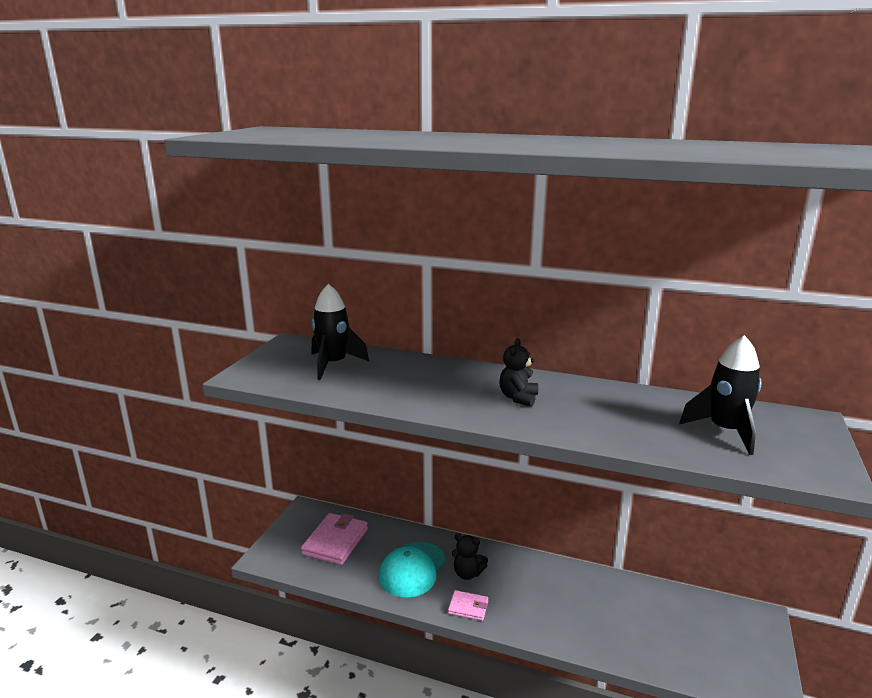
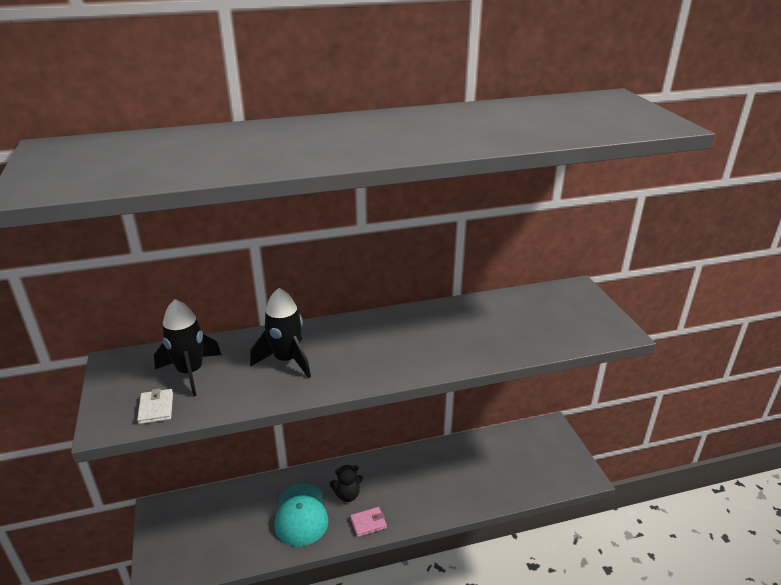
camera: 35 degrees left, 10 degrees up
(283, 378) = (156, 408): none -> white wallet
(335, 541) = (213, 525): pink wallet -> none
(518, 398) = (384, 345): black teddy bear -> none
(725, 431) = (540, 319): black rocket -> black rocket (287, 360)

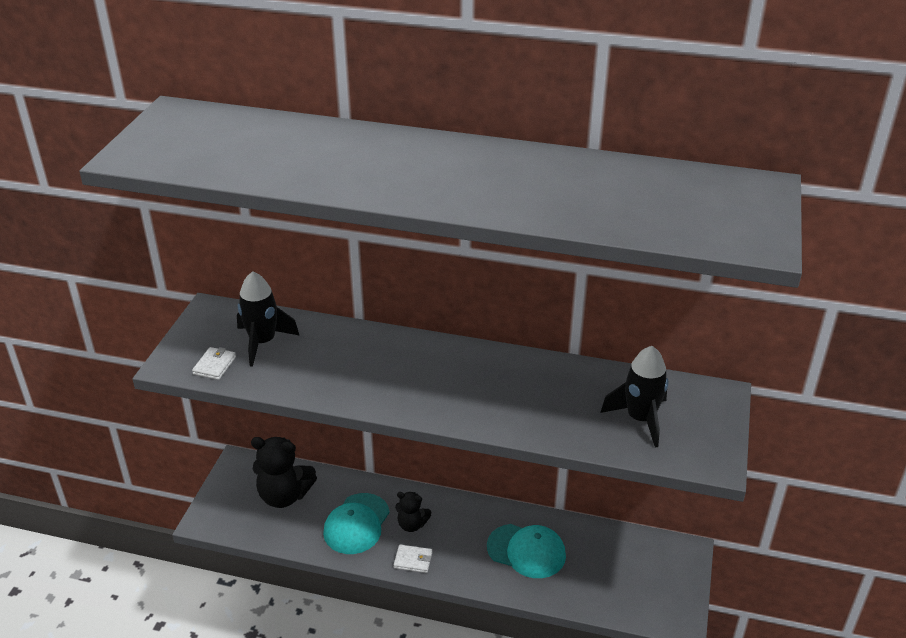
camera: 30 degrees right, 5 degrees up
(220, 520) = (284, 495): none -> black teddy bear
(287, 360) = (350, 362): black rocket -> black rocket (640, 419)
(368, 523) = (413, 560): pink wallet -> white wallet
(448, 475) = (526, 551): none -> turquoise cap

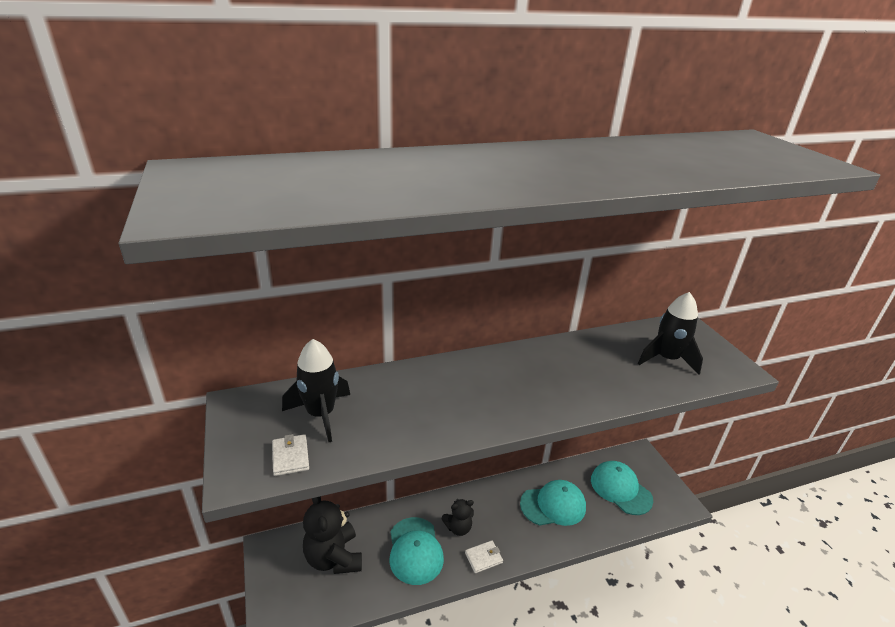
camera: 35 degrees left, 5 degrees down
(284, 495) = (333, 557): black teddy bear -> black teddy bear turned 90 degrees clockwise
(619, 572) = (620, 489): none -> turquoise cap

